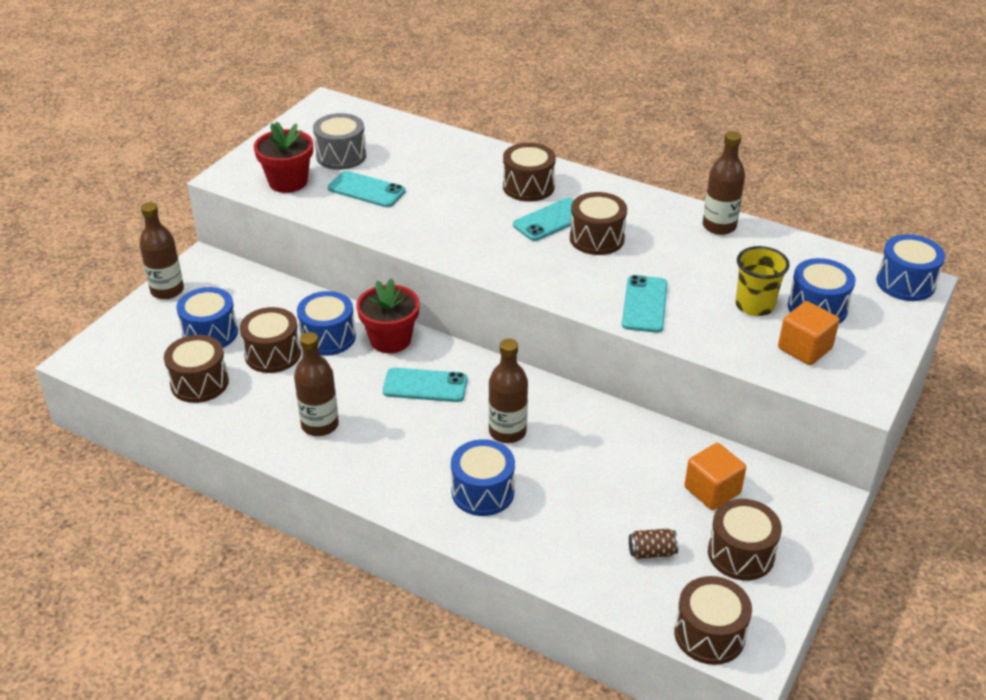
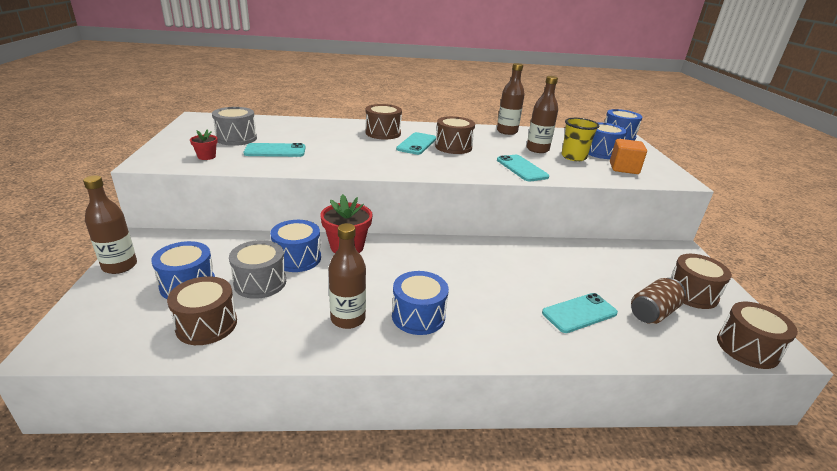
camera: 35 degrees left, 10 degrees down
(273, 354) = (260, 282): brown drum -> grey drum
(288, 182) = (206, 156): red flower pot -> red flower pot, size x0.53
(425, 385) = (401, 266): turquoise phone -> turquoise phone (579, 313)
(483, 492) = (515, 318): blue drum -> blue drum (418, 316)
(507, 432) = (485, 275): brown bottle -> brown bottle (537, 149)
(652, 552) = (653, 313): brown can -> brown can, size x1.56
(712, 490) = (632, 266): orange cube -> none

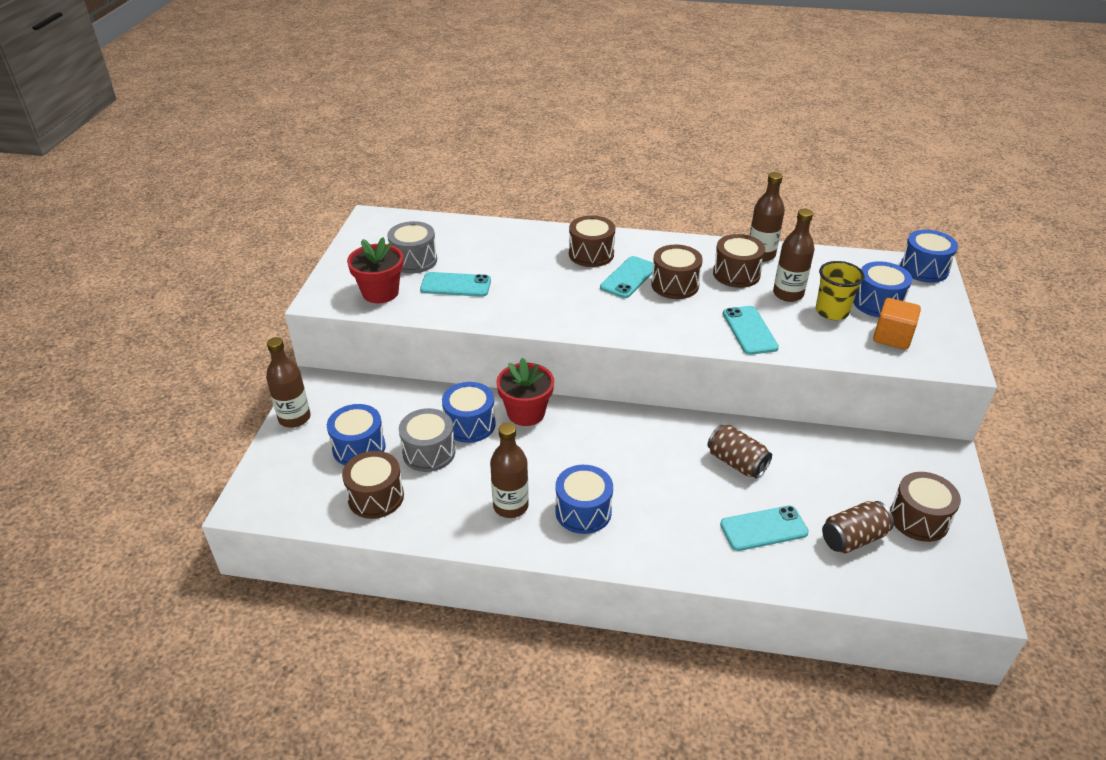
camera: 15 degrees right, 10 degrees up
(206, 156) = (380, 292): red flower pot -> red flower pot, size x1.90
(534, 267) = (736, 462): none -> brown can
(747, 348) = (942, 595): brown drum -> brown drum (736, 274)

